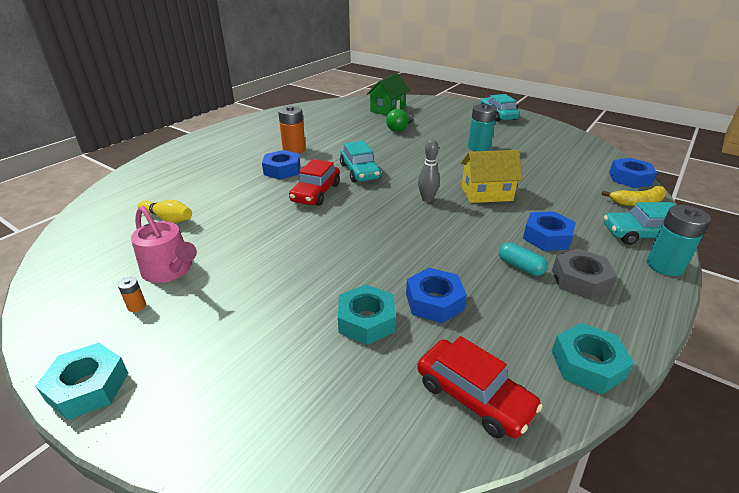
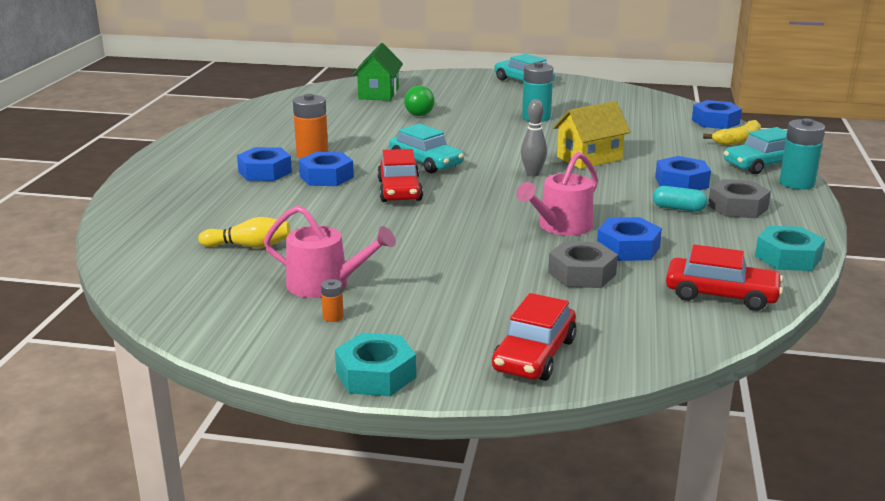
camera: 25 degrees left, 10 degrees down
(227, 414) = (534, 355): none -> red car
(250, 158) = (265, 172): none -> blue nut
(366, 321) = (582, 273): turquoise nut -> grey nut
(399, 260) = (561, 226): none -> pink watering can

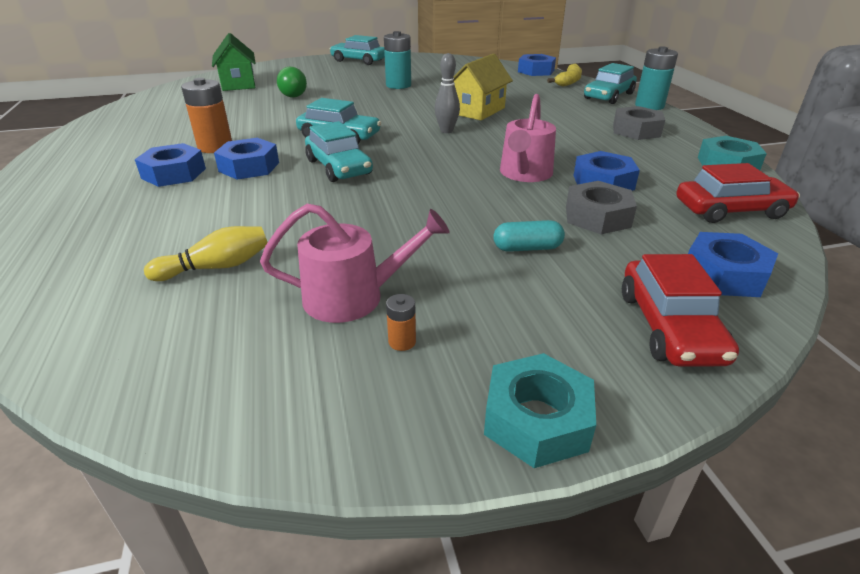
camera: 25 degrees left, 10 degrees up
(399, 190) = (339, 167): red car -> turquoise car
(678, 208) = (596, 140): turquoise capsule -> turquoise capsule (527, 248)
(681, 182) = (571, 118): blue nut -> blue nut (724, 274)

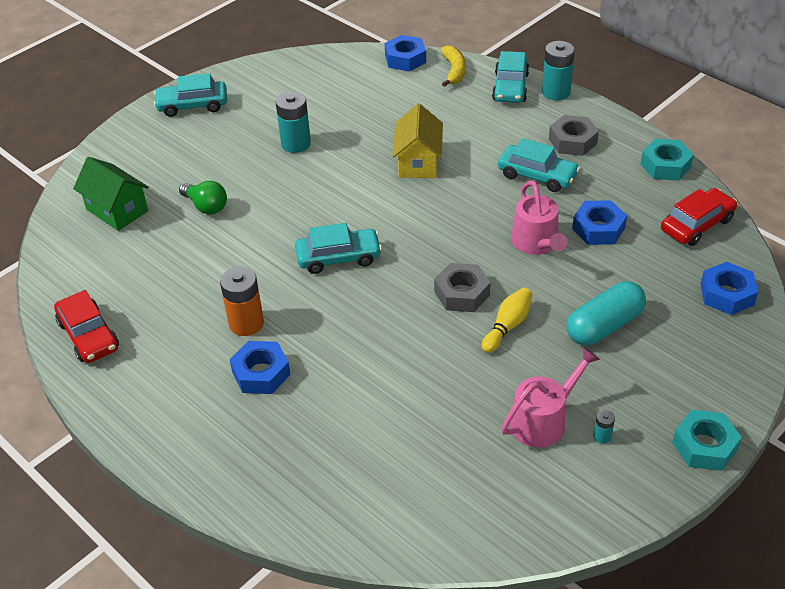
camera: 30 degrees left, 10 degrees up
(217, 267) = (431, 443): yellow bowling pin -> yellow bowling pin (507, 326)
(249, 167) = (314, 335): blue nut -> none
(339, 167) = (388, 301): turquoise car -> turquoise car (537, 175)
(402, 341) = (602, 436): orange battery -> turquoise battery
(446, 131) = (422, 208): grey bowling pin -> none
(527, 248) = (604, 326): turquoise capsule -> turquoise capsule, size x1.78
(597, 217) = (622, 272): grey nut -> grey nut (462, 293)
(669, 326) = (723, 353): red car -> red car (88, 335)

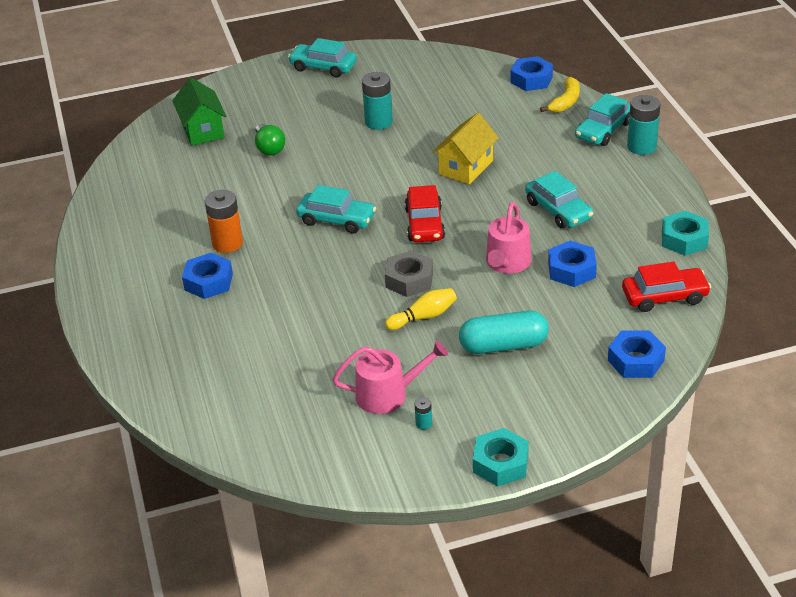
camera: 30 degrees right, 5 degrees down
(88, 335) = (112, 212): red car -> red car (424, 224)
(572, 141) = (617, 192): grey nut -> none

